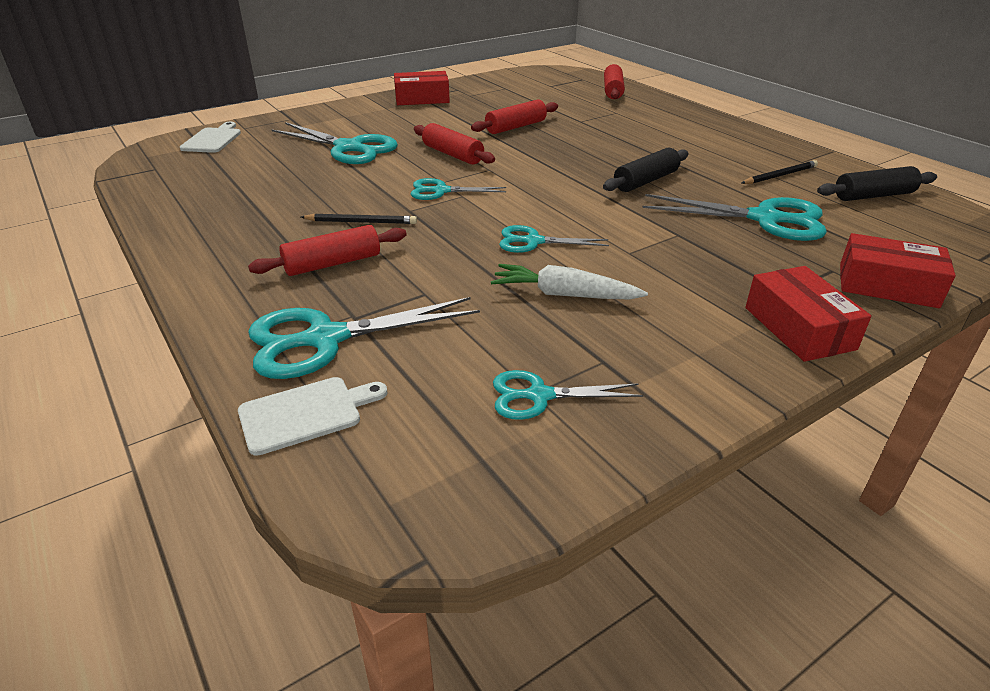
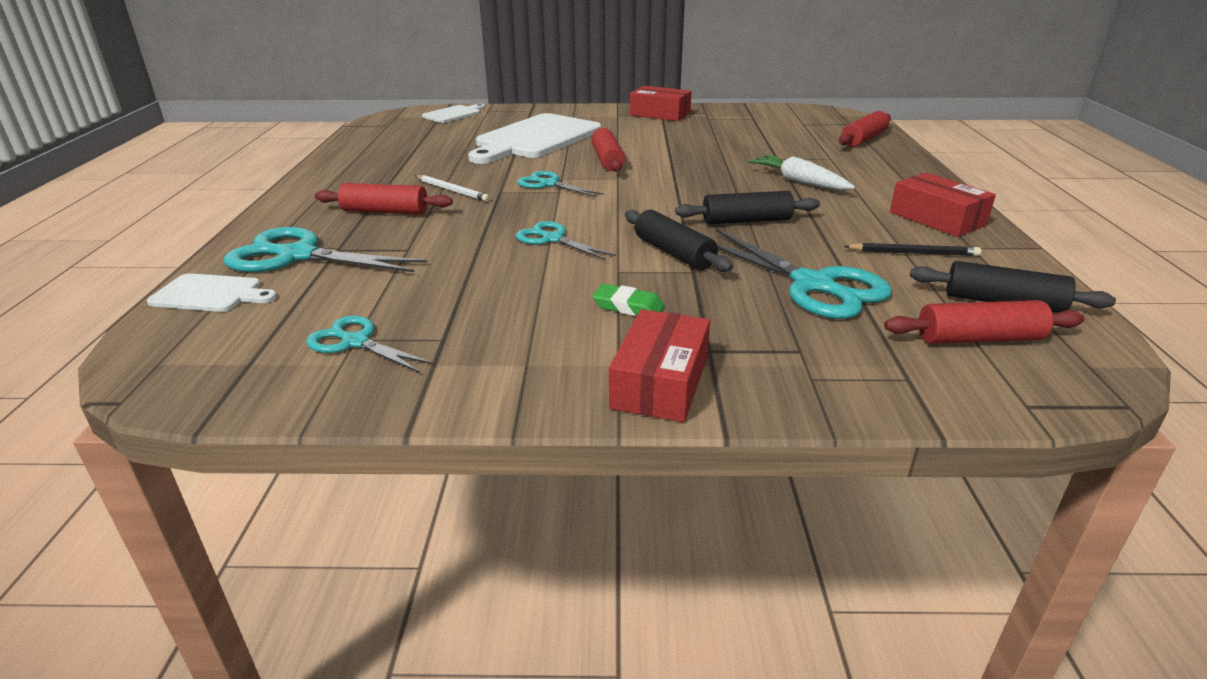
camera: 35 degrees right, 5 degrees down
(349, 148) = (535, 138): turquoise scissors -> white cutting board
(361, 222) = (452, 190): black pencil -> white pencil
(516, 127) = (703, 151): red rolling pin -> red rolling pin (979, 338)
(564, 294) = (503, 283): white carrot -> white carrot (799, 182)
(642, 224) = (674, 253): none -> black rolling pin
(685, 279) = (628, 306): none -> green eraser
(887, 285) = (839, 385): red box -> red box (937, 218)

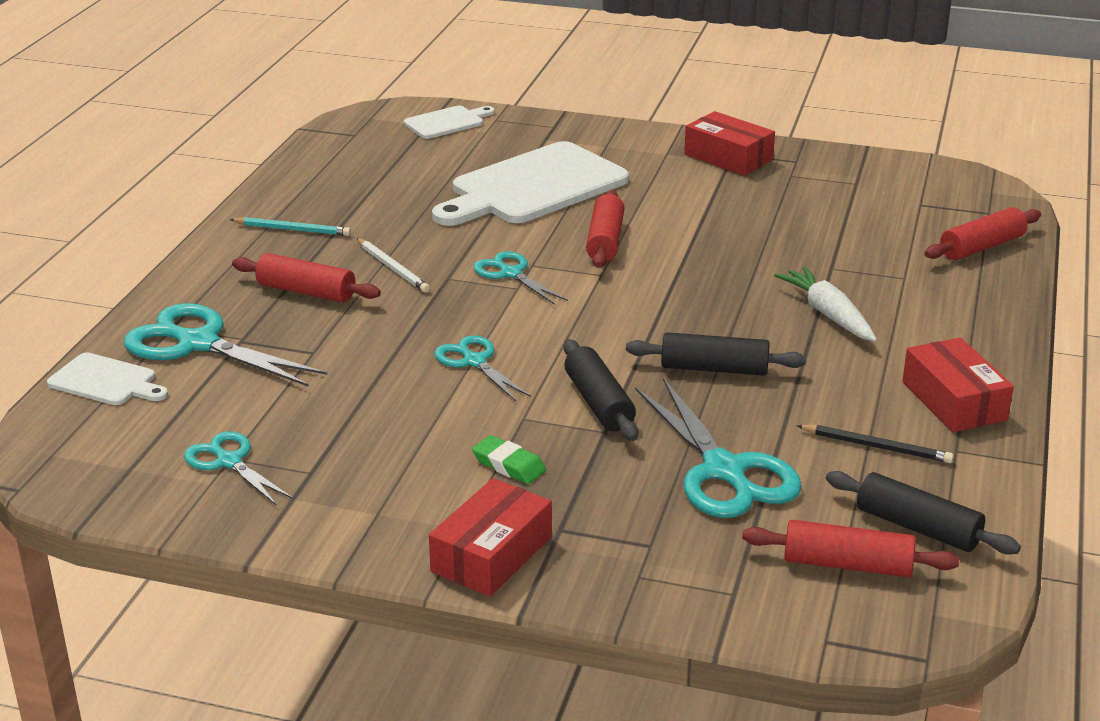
camera: 15 degrees right, 0 degrees up
(359, 177) = (293, 229): none -> turquoise pencil

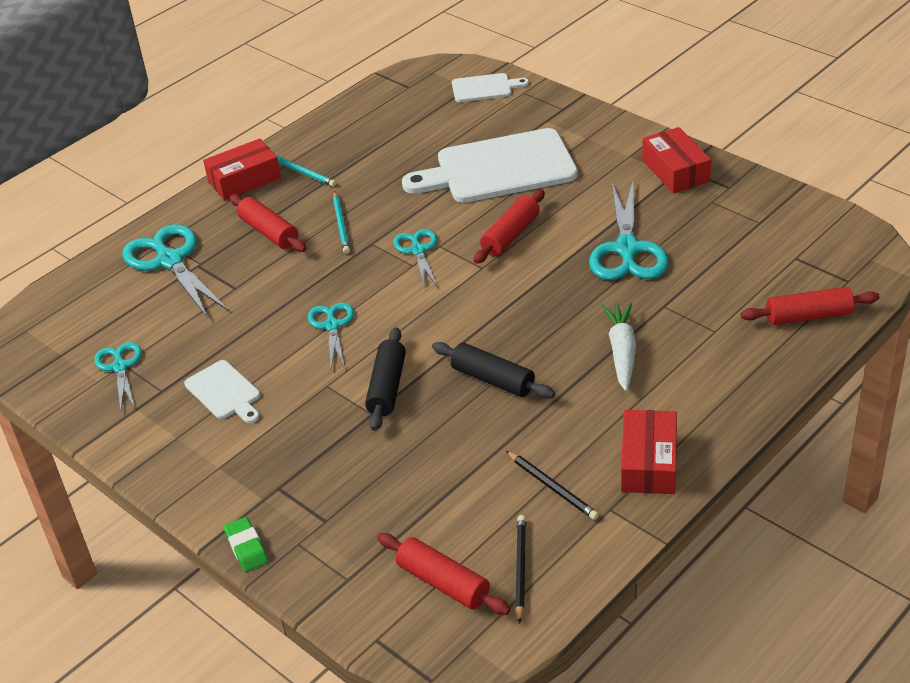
camera: 30 degrees right, 10 degrees up
(106, 381) = (95, 278): white cutting board -> white cutting board (224, 392)
(393, 268) = (341, 224): white pencil -> turquoise pencil
(491, 554) = (220, 494): red box -> red box (244, 180)
(509, 465) = (287, 423): green eraser -> green eraser (246, 547)
(724, 470) = (425, 473): turquoise scissors -> turquoise scissors (627, 249)
(917, 527) = (520, 568): black rolling pin -> black pencil

